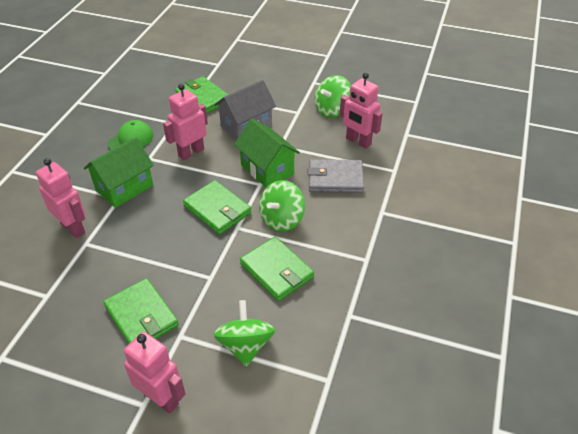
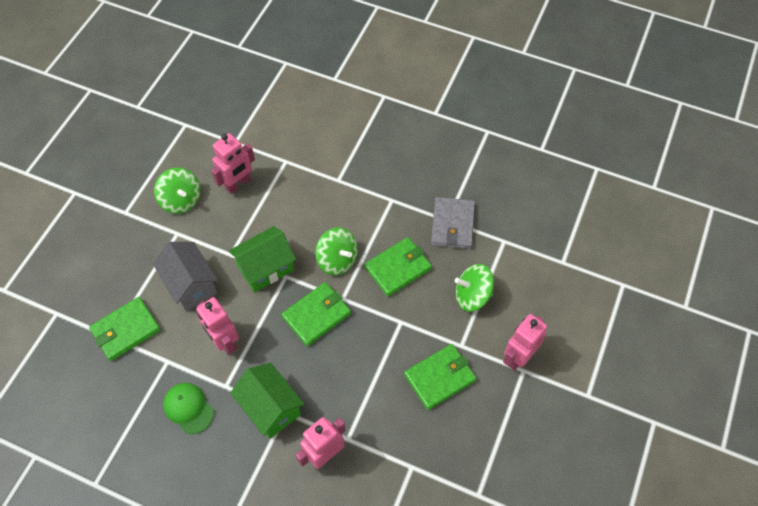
camera: 85 degrees left, 15 degrees up
(335, 179) = (289, 210): grey wallet -> grey wallet (452, 225)

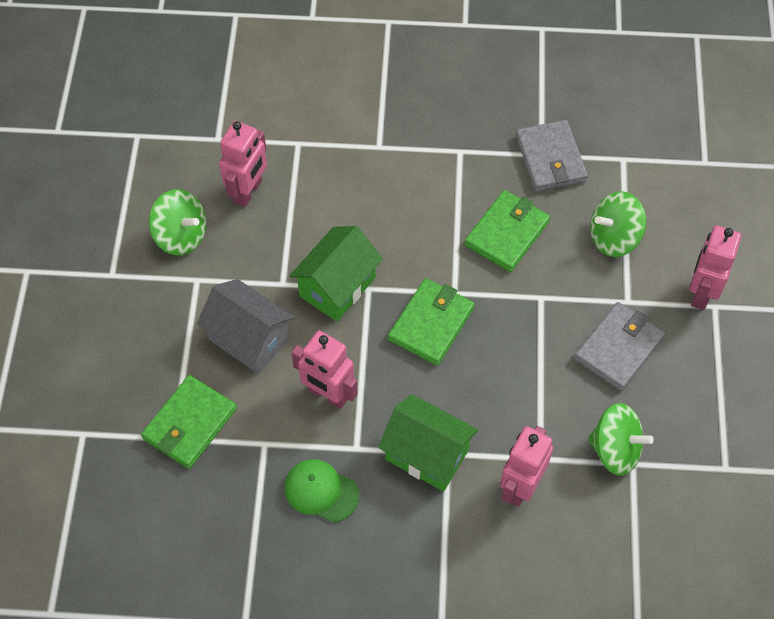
camera: 20 degrees left, 0 degrees up
(337, 260) = (425, 247): green spinning top -> green spinning top (615, 450)
(440, 377) = (618, 348): green wallet -> grey wallet

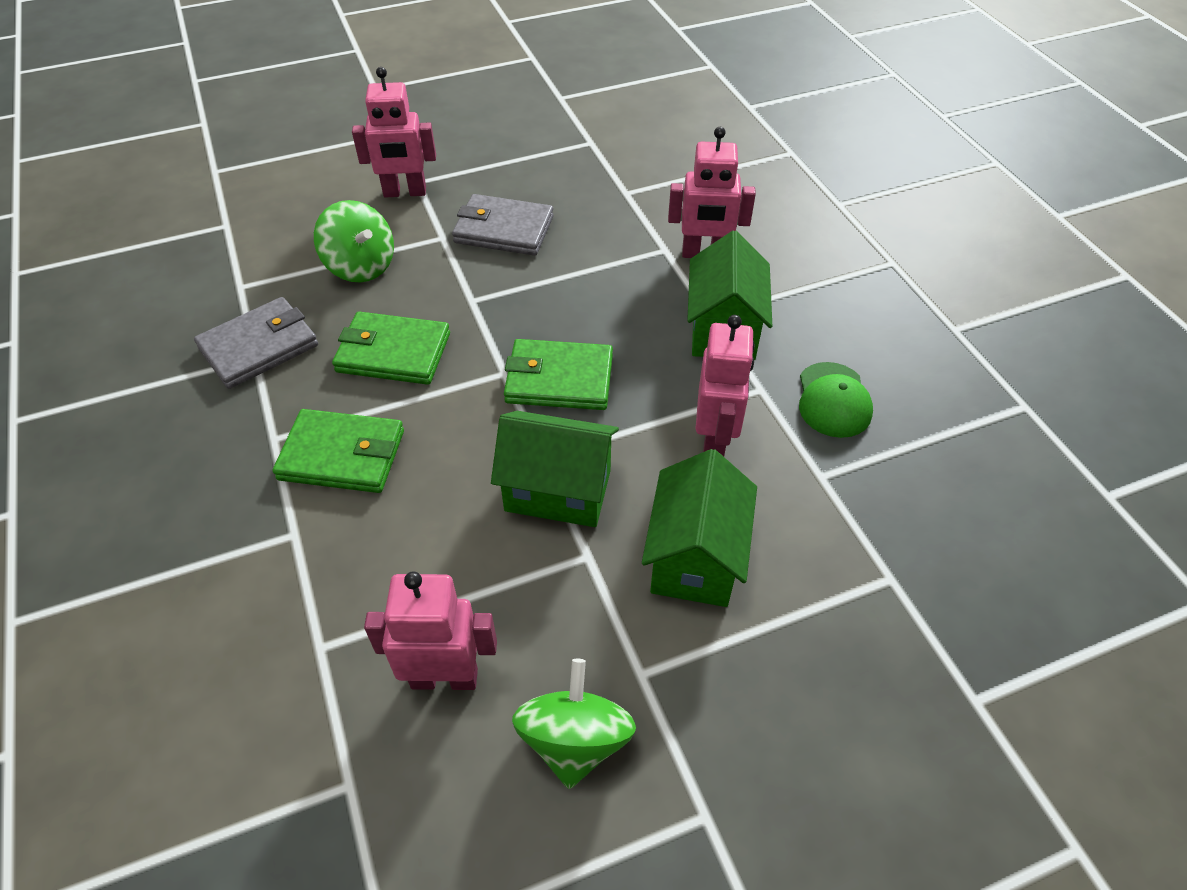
camera: 115 degrees left, 10 degrees down
(189, 424) = (859, 569): green wallet -> green wallet (342, 455)
(249, 339) = (695, 557): grey house -> green house
(615, 450) = (619, 205): green spinning top -> none

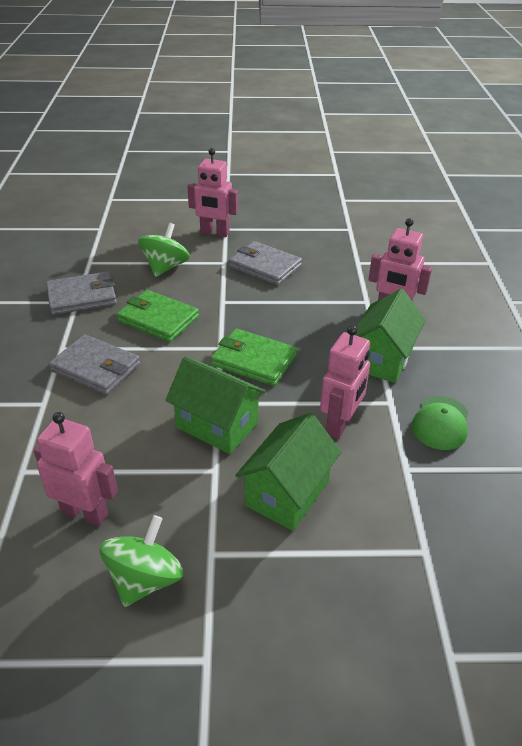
camera: 20 degrees right, 10 degrees down
(342, 455) = (96, 368): green wallet -> grey wallet
(361, 266) = (165, 267): green spinning top -> green spinning top turned 135 degrees counterclockwise

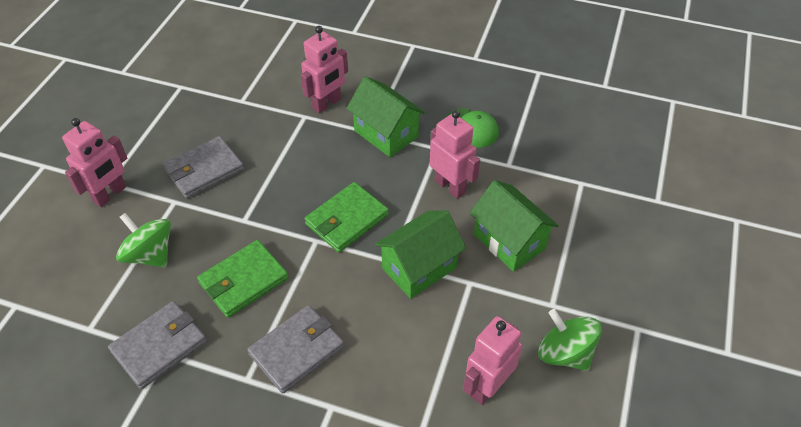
camera: 70 degrees left, 10 degrees up
(82, 296) = (159, 346): grey wallet -> grey wallet turned 45 degrees clockwise

